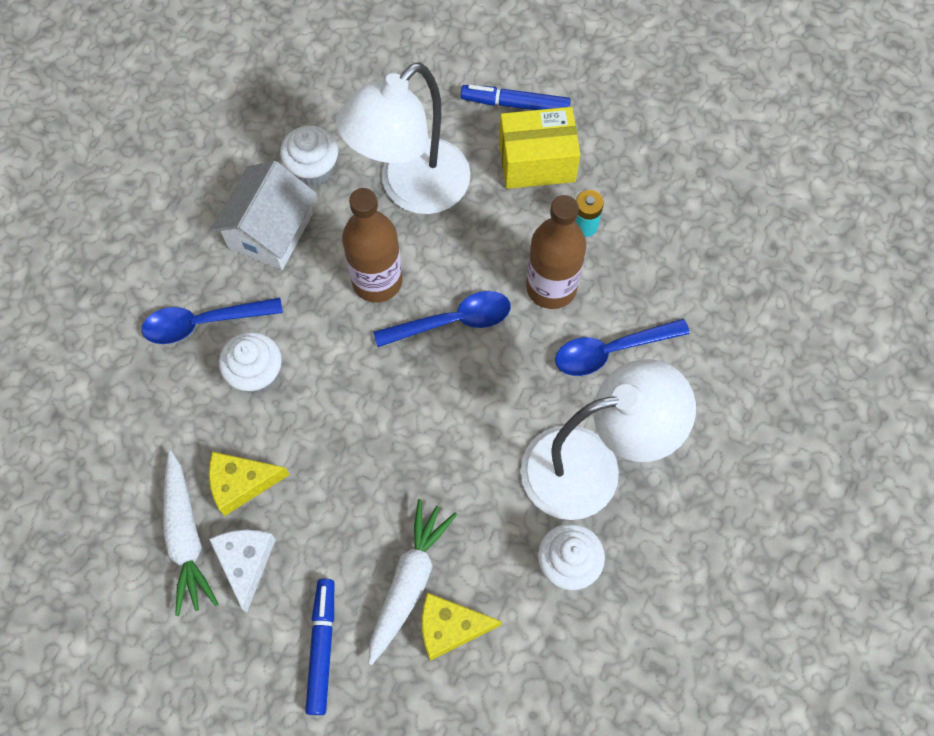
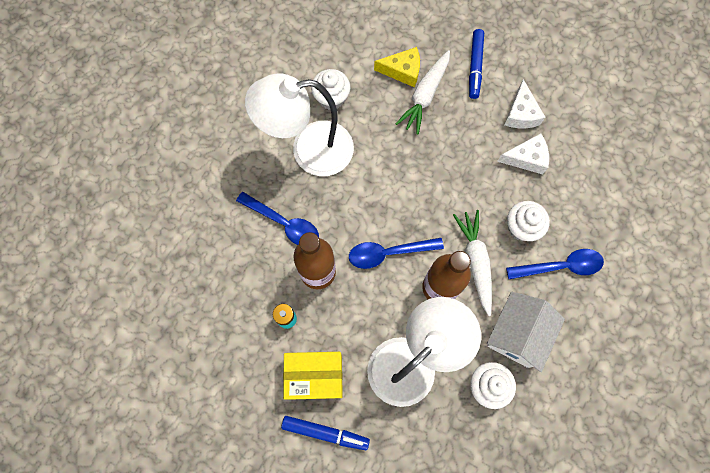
camera: 175 degrees left, 5 degrees up
(186, 537) = (558, 130): white carrot -> white carrot (475, 262)
(241, 483) = (526, 158): yellow cheese -> white cheese
(611, 350) = (284, 223): blue spoon -> blue spoon turned 45 degrees clockwise

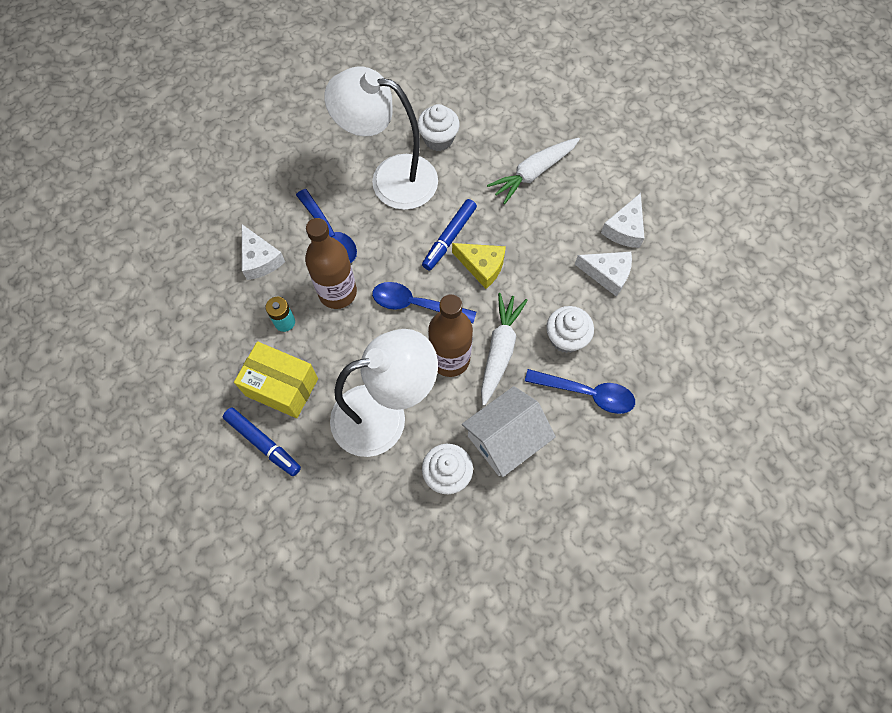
camera: 25 degrees right, 5 degrees down
(236, 272) = (260, 259): none -> white cheese
(402, 71) = (523, 141): yellow cheese -> yellow cheese (482, 266)
(475, 67) = (600, 166): blue marker -> blue marker (449, 238)

